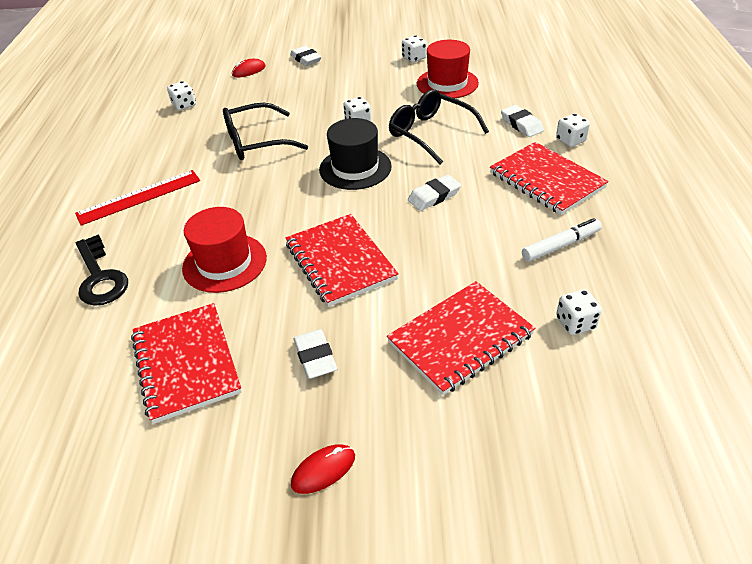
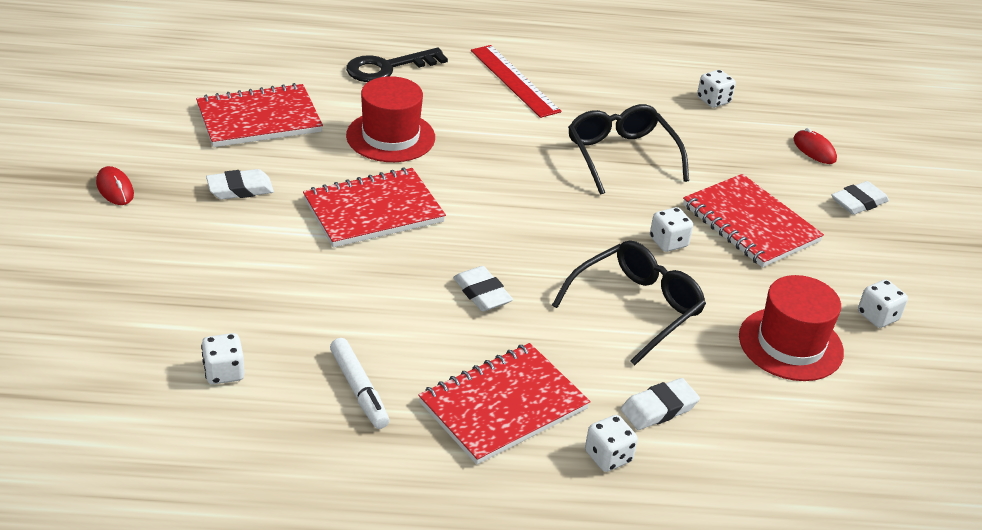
camera: 85 degrees right, 5 degrees down
(355, 168) = (554, 232): black hat -> none
(460, 339) = (231, 283): red notebook -> red notebook (750, 224)

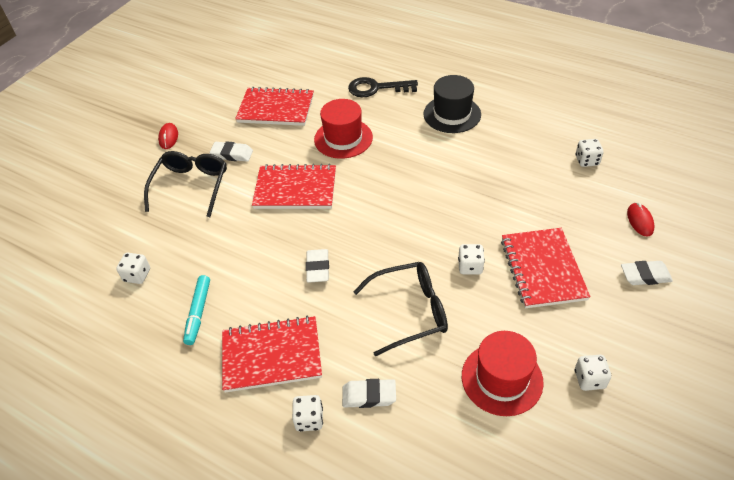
camera: 35 degrees right, 10 degrees up
(359, 390) = (198, 313): white marker -> turquoise marker
(514, 80) = (452, 114): red ruler -> black hat
(621, 156) = (485, 189): black glasses -> black glasses (191, 186)

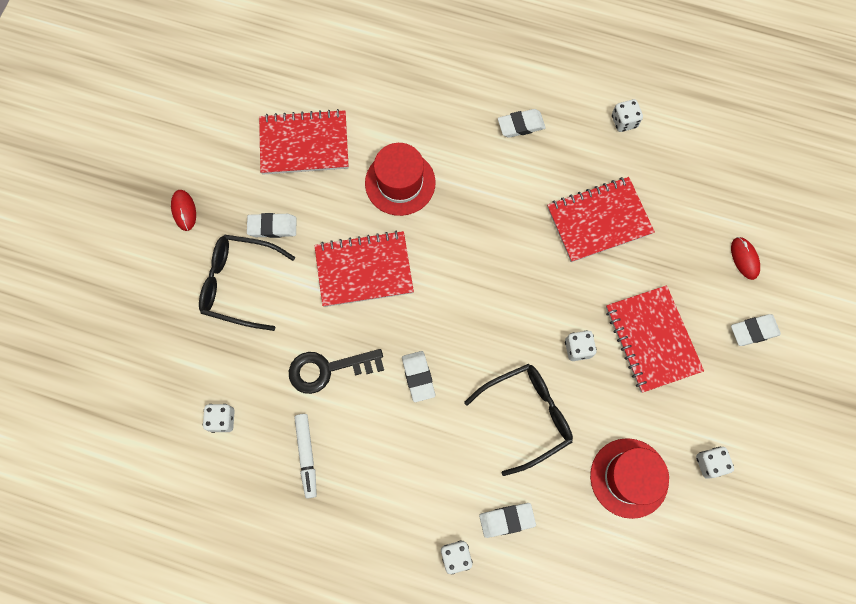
camera: 15 degrees left, 25 degrees up
(191, 186) = (239, 284): black glasses -> black glasses turned 75 degrees counterclockwise
(198, 313) = (306, 456): turquoise marker -> white marker
(271, 355) = (399, 492): red notebook -> red notebook (598, 220)
(376, 88) = (421, 92): black key -> black key (328, 369)
(452, 114) = (521, 125): black hat -> white eraser
(587, 160) = (682, 179): white dice -> white dice (624, 121)

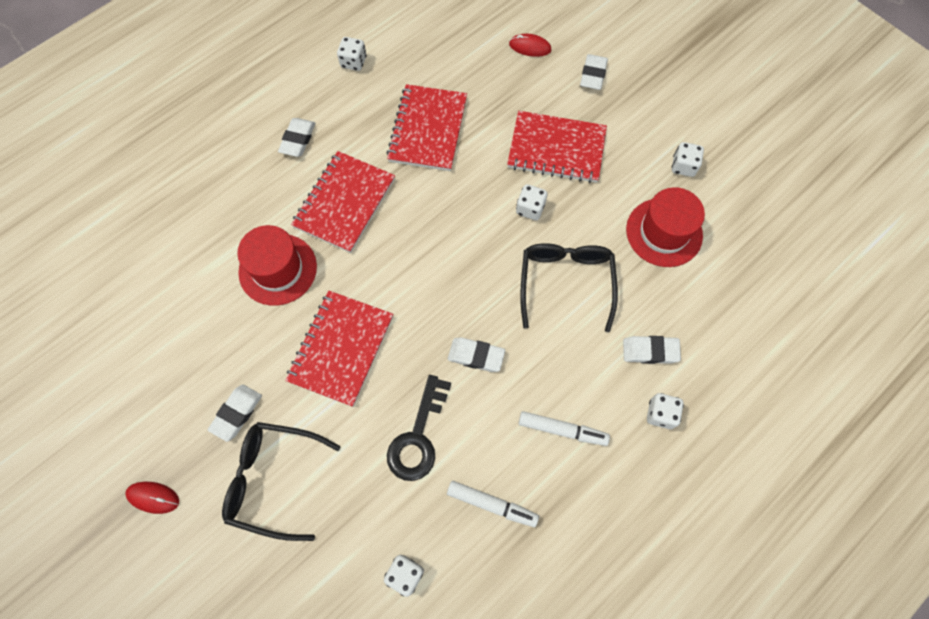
camera: 60 degrees left, 5 degrees down
(239, 284) = (273, 480): black glasses -> black glasses turned 60 degrees clockwise
(304, 144) = (173, 335): red notebook -> red notebook (344, 203)
(396, 480) = (562, 430): none -> white marker
(507, 520) = (650, 351): white eraser -> white eraser turned 75 degrees clockwise

